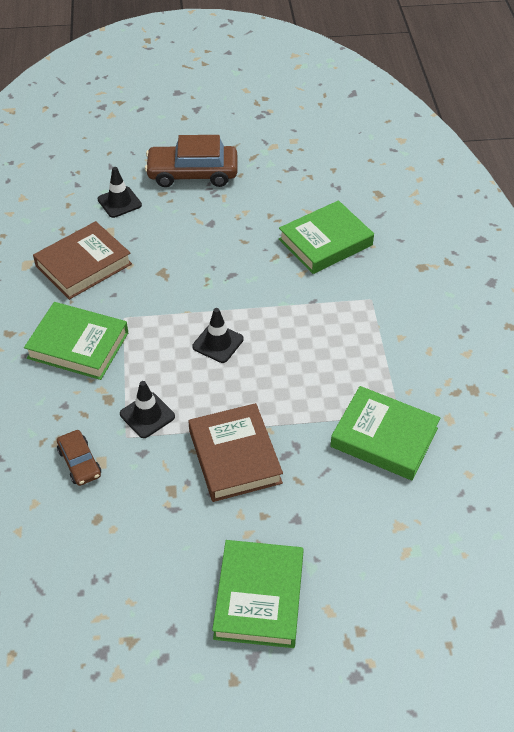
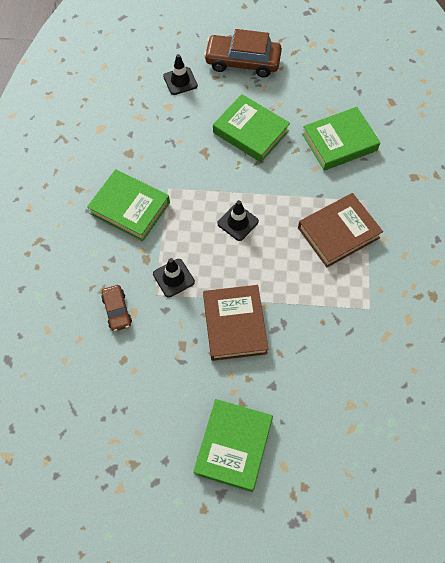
camera: 10 degrees right, 15 degrees up
(83, 265) = (144, 136): brown book -> brown book (338, 233)
(384, 437) = (353, 327): green book -> green book (250, 132)

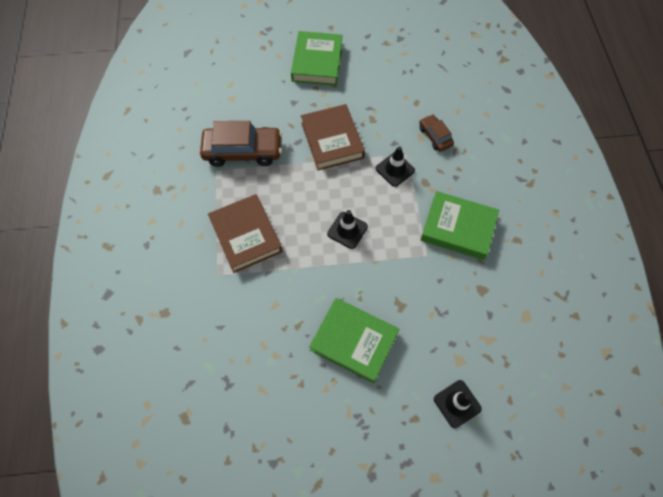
camera: 170 degrees right, 0 degrees up
(242, 62) = (384, 452): brown car -> brown car (243, 151)
(338, 233) = (246, 235): brown book -> brown book turned 75 degrees counterclockwise
(339, 142) = (249, 344): green book -> none

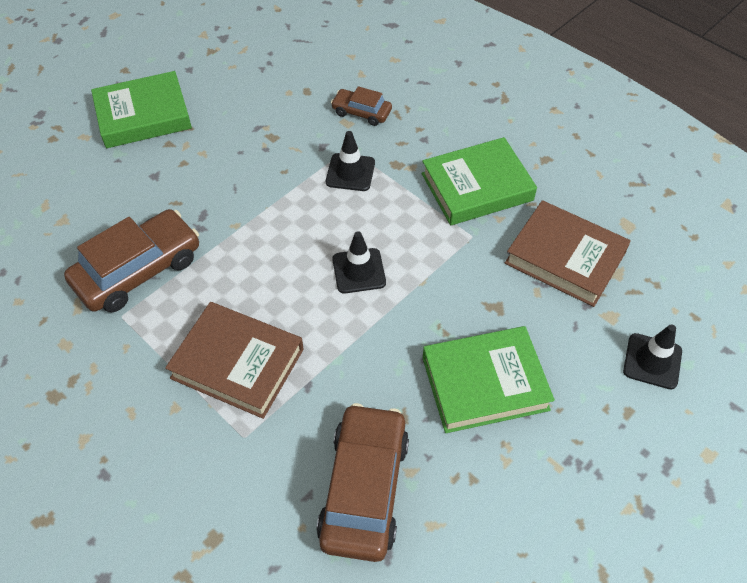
camera: 40 degrees left, 10 degrees down
(247, 345) = (364, 488): none -> brown car
(317, 62) = (143, 115): green book -> green book turned 75 degrees counterclockwise
(332, 140) = (245, 187): brown book -> brown book (565, 258)

